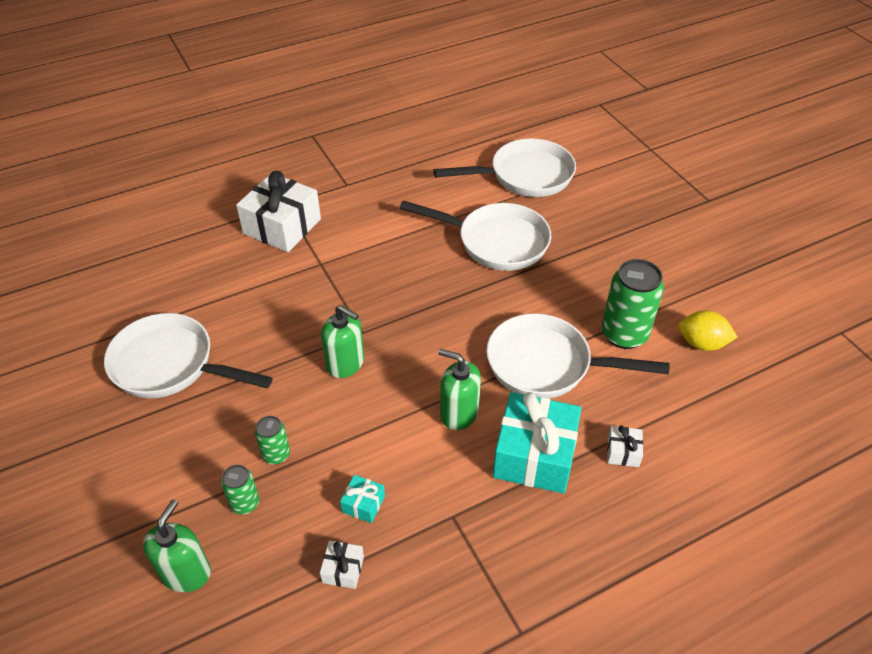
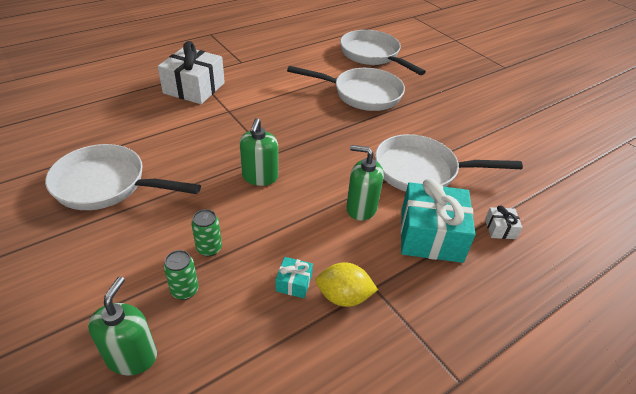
camera: 10 degrees left, 5 degrees down
(343, 569) = (285, 340): white gift -> none
(345, 363) = (260, 177): green soap dispenser -> green soap dispenser turned 75 degrees clockwise
(525, 176) = (372, 55): white pan -> white pan turned 105 degrees counterclockwise
(624, 334) = (474, 149): green can -> none
(702, 343) = (532, 152): yellow lemon -> yellow lemon (343, 297)

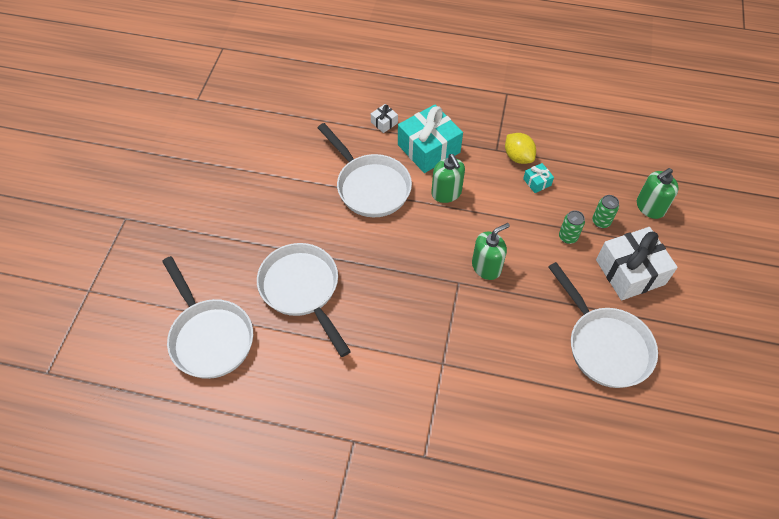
camera: 130 degrees left, 15 degrees up
(194, 88) = (444, 428): white gift -> white gift (630, 272)
(372, 55) = (210, 336): white pan -> white pan turned 45 degrees counterclockwise

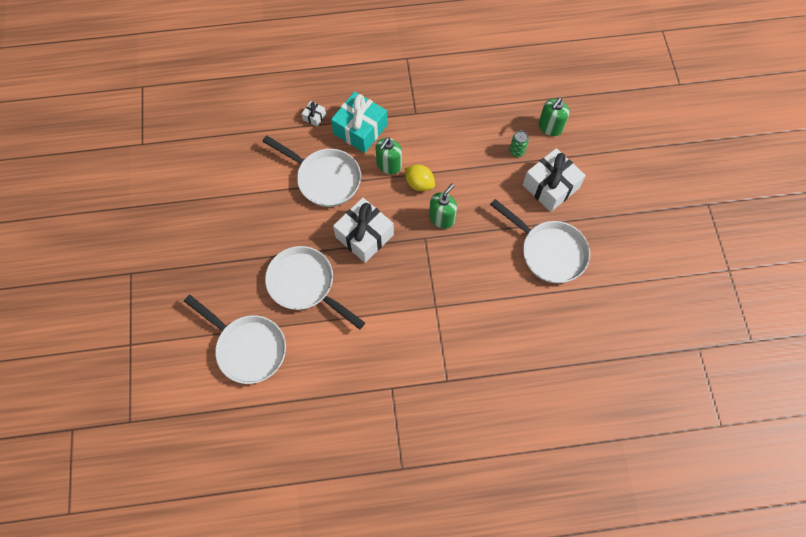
camera: 20 degrees left, 10 degrees up
(390, 258) = (364, 236): none -> white gift
(446, 193) = (389, 165): green soap dispenser -> green soap dispenser turned 75 degrees clockwise
(518, 157) = (435, 115): yellow lemon -> yellow lemon (419, 183)
(537, 182) = (457, 132): turquoise gift -> none
(567, 237) = (495, 172): green can -> none

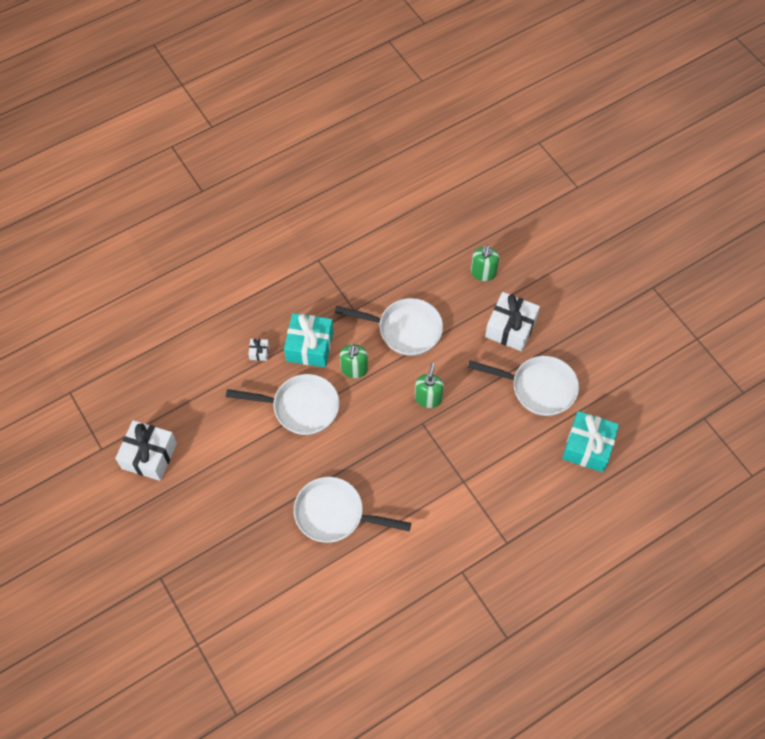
camera: 25 degrees left, 5 degrees down
(248, 348) = (312, 596): white pan -> white pan (404, 329)
(364, 236) = (366, 445): white gift -> white gift (149, 456)
(419, 183) = (391, 375): yellow lemon -> none
(517, 151) = (464, 308): green can -> none
(569, 326) = (588, 447): none -> turquoise gift

